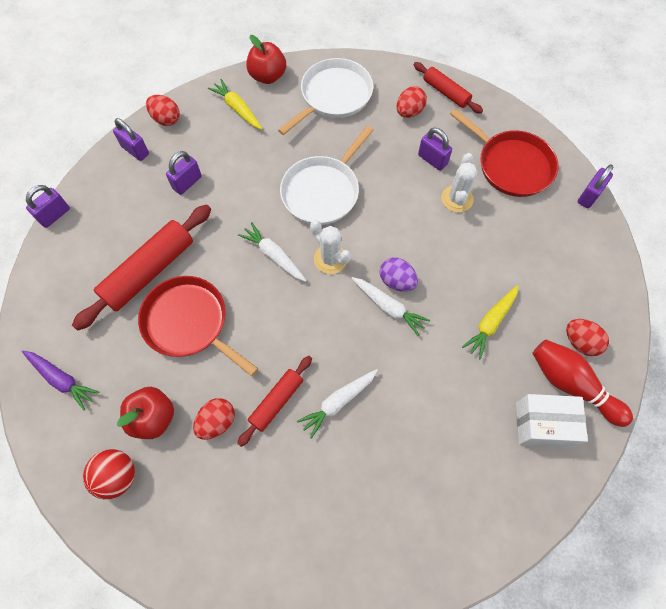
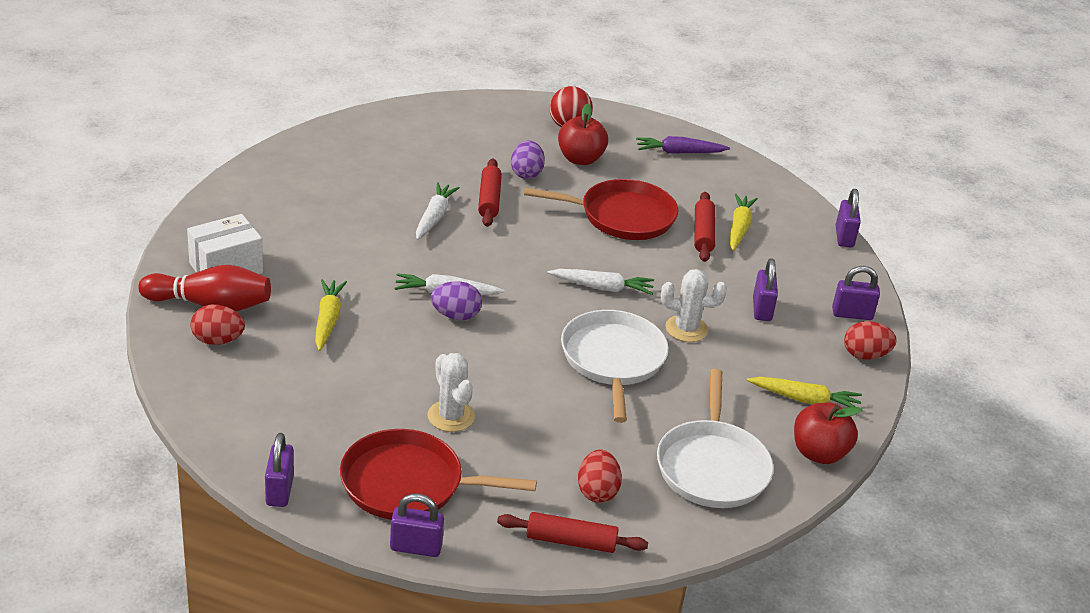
camera: 140 degrees right, 30 degrees down
(116, 263) = (739, 228): none -> yellow carrot
(149, 271) = (703, 234): red rolling pin -> red rolling pin, size x0.58
(217, 422) = (526, 173): red egg -> purple egg
(330, 259) = (542, 307): white cactus -> white cactus (686, 329)
(432, 160) = (516, 446): purple padlock -> purple padlock (416, 547)

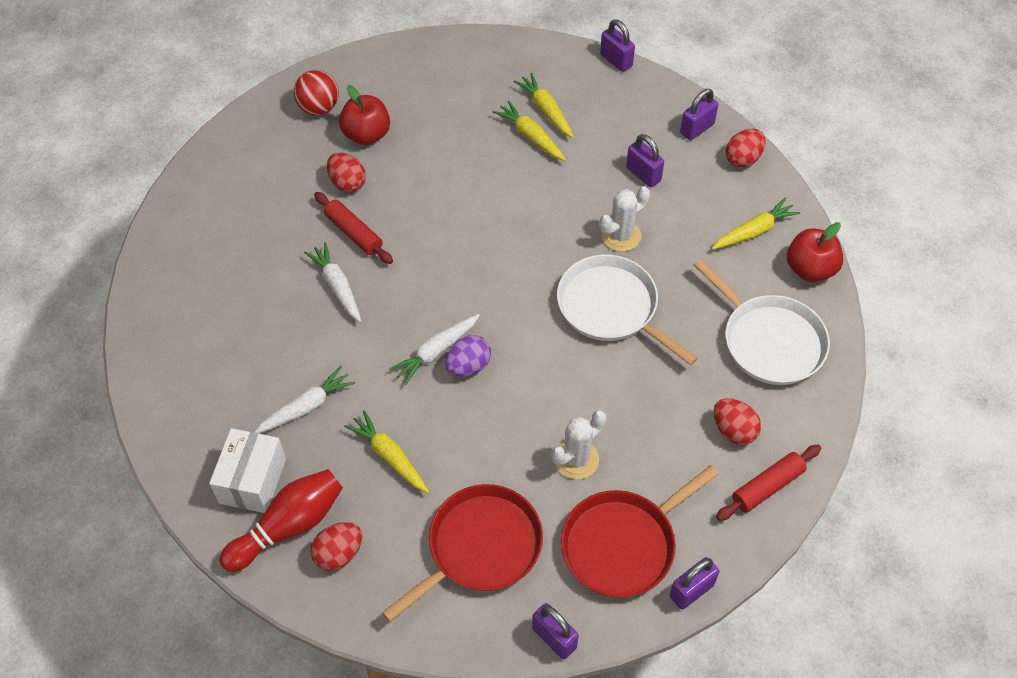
camera: 40 degrees left, 20 degrees up
(451, 416) = (576, 459): white cactus -> white cactus turned 60 degrees counterclockwise
(526, 173) = (347, 183): purple egg -> red egg
(602, 288) = (528, 248): white carrot -> white carrot (306, 407)
(622, 216) = (461, 167): red pan -> red pan (480, 547)
(679, 152) = (424, 69): purple carrot -> none
(703, 234) = (530, 136): red rolling pin -> yellow carrot

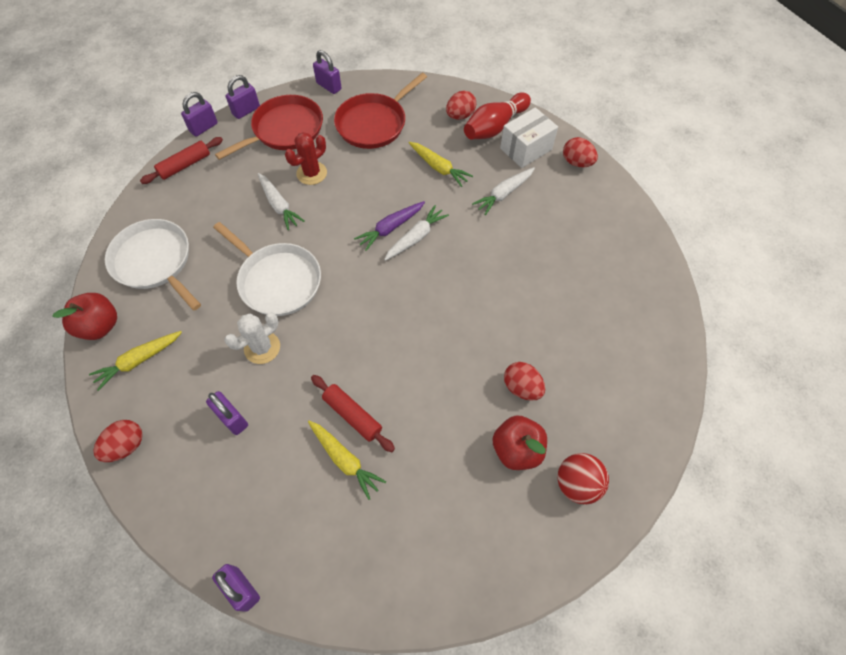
camera: 175 degrees right, 5 degrees up
(252, 481) = (526, 149): white box -> white box turned 45 degrees clockwise
(337, 286) = (505, 284): white carrot -> white carrot (279, 205)
(354, 233) = (503, 334): red rolling pin -> red rolling pin (352, 415)
(468, 366) = (390, 228): purple egg -> purple carrot
(545, 110) = (328, 499): yellow carrot -> none
(576, 459) = (311, 173): white cactus -> red cactus
(697, 129) = (165, 484): purple padlock -> purple padlock (204, 127)
(733, 430) = (199, 197): red egg -> red egg (576, 162)

